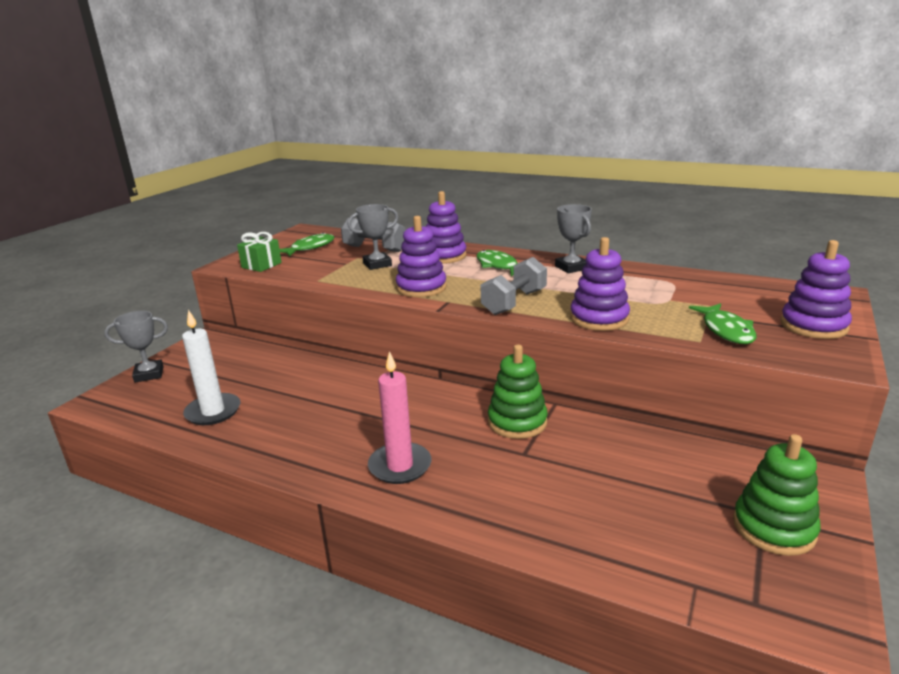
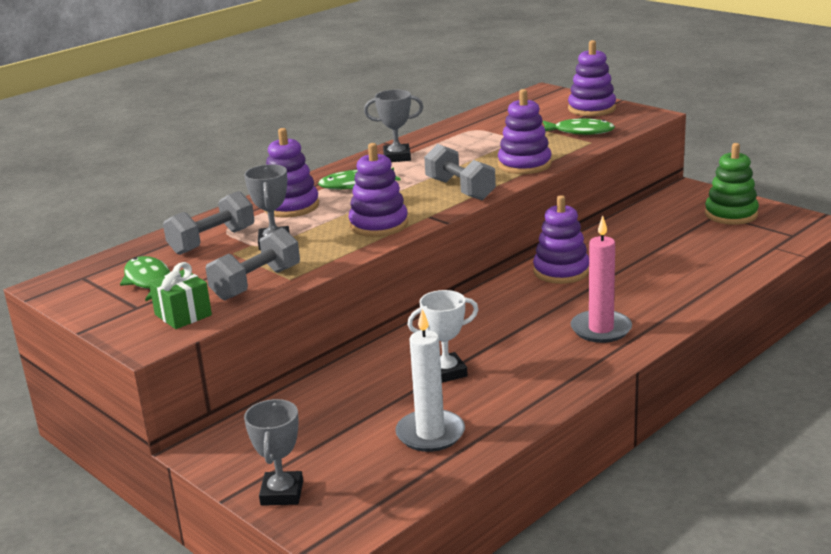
camera: 70 degrees left, 0 degrees up
(306, 400) = (446, 372): none -> white trophy
(308, 273) = (256, 283): none -> grey dumbbell
(517, 422) = (561, 271): green stacking toy -> purple stacking toy

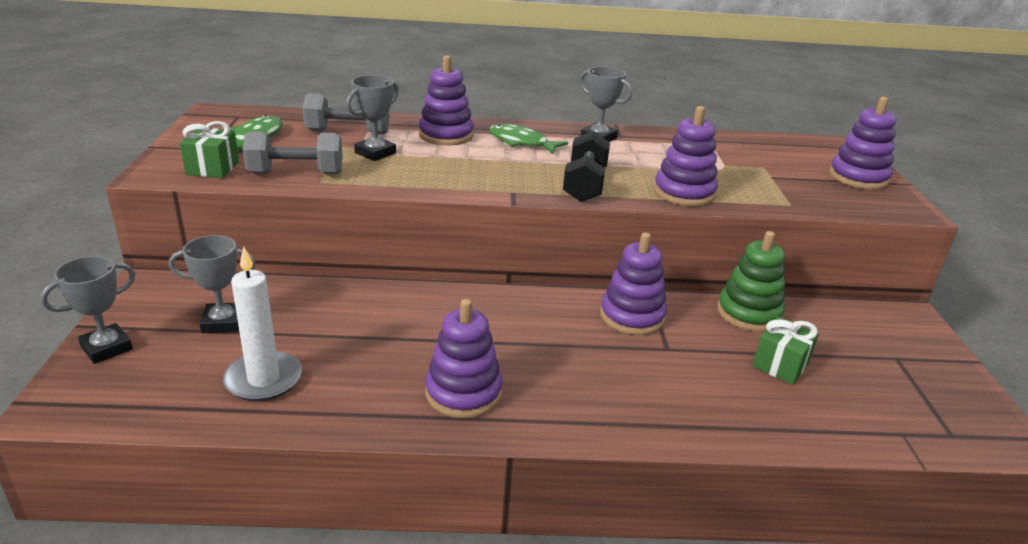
camera: 40 degrees right, 5 degrees up
(325, 430) = (222, 322): none -> grey trophy
(379, 225) = (464, 178): purple stacking toy -> purple stacking toy (463, 393)
(446, 372) = (376, 338): white trophy -> none
(460, 189) = (585, 185): grey dumbbell -> black dumbbell
(580, 132) = (800, 191): green fish -> none
(601, 329) = (559, 391): pink candle -> none
(675, 249) = (780, 365): none -> green gift
(731, 214) = (913, 367): green stacking toy -> green stacking toy (748, 313)

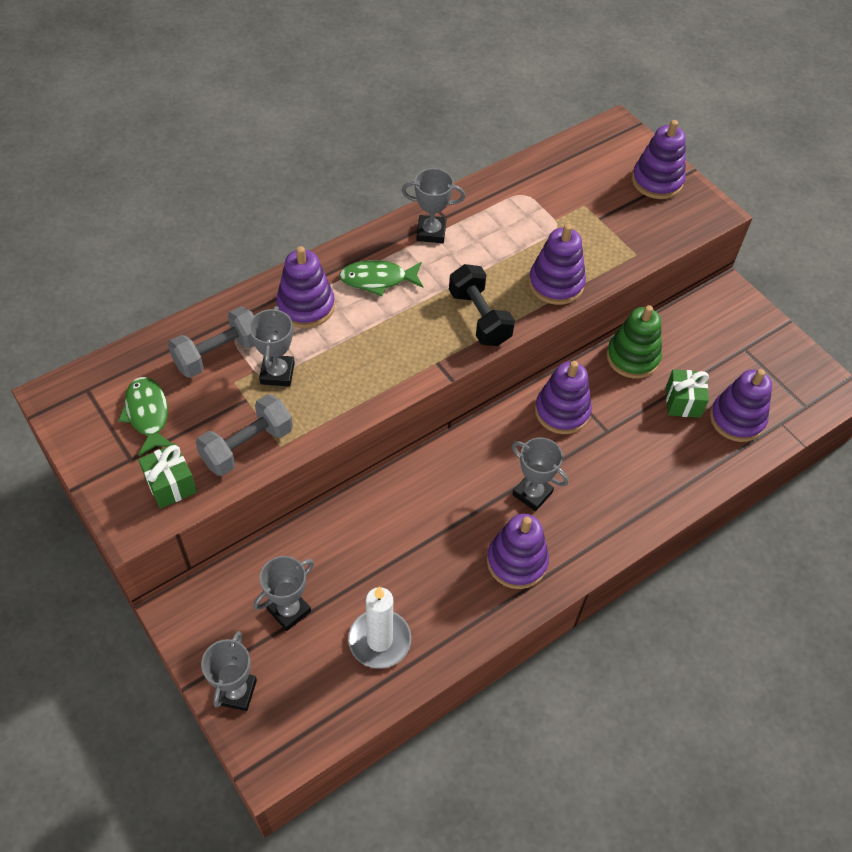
camera: 35 degrees left, 25 degrees up
(537, 355) = (532, 493): none -> grey trophy
(841, 405) = (737, 419): none -> purple stacking toy

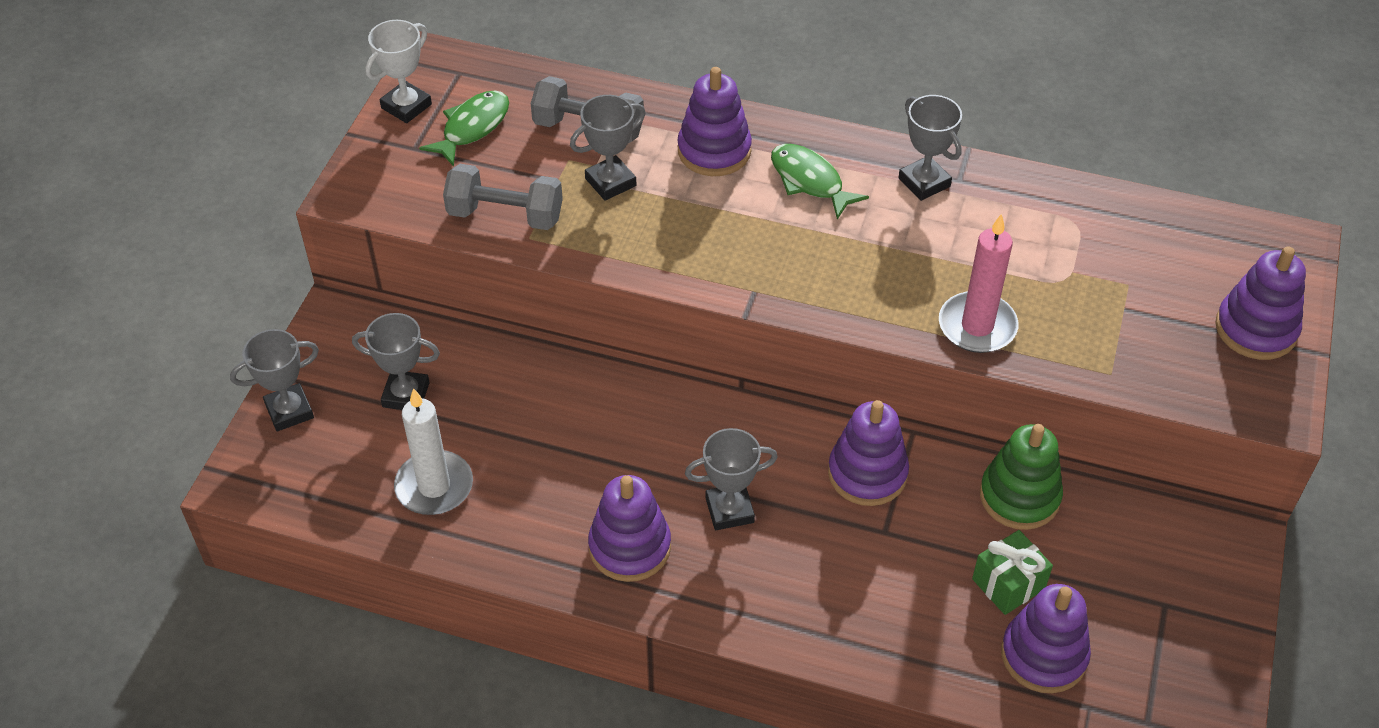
camera: 55 degrees right, 5 degrees down
(84, 439) = (406, 106): none -> white trophy
(171, 484) = (413, 192): green gift -> none
(479, 317) = (853, 289): black dumbbell -> none
(532, 493) = (729, 510): grey trophy -> grey trophy turned 75 degrees clockwise
(556, 284) = (977, 326): purple stacking toy -> pink candle

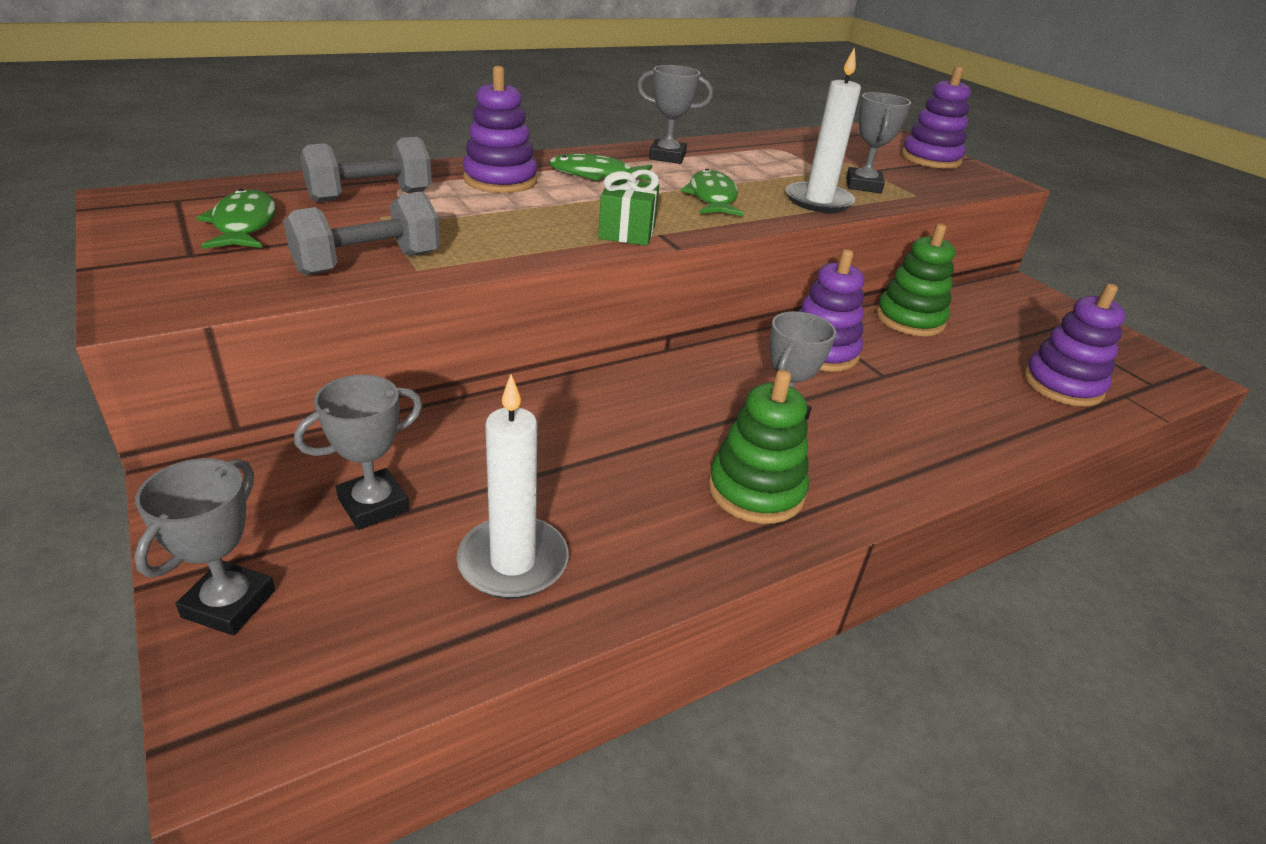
camera: 50 degrees left, 15 degrees down
(406, 106) = (139, 232): white trophy -> none
(610, 182) = (441, 217): grey trophy -> grey trophy (863, 185)
(630, 547) = (756, 490): purple stacking toy -> green stacking toy
(873, 268) = (712, 198): none -> green fish
(977, 326) = (818, 201): pink candle -> white candle
(1008, 584) = (984, 362): green gift -> green gift (627, 232)

